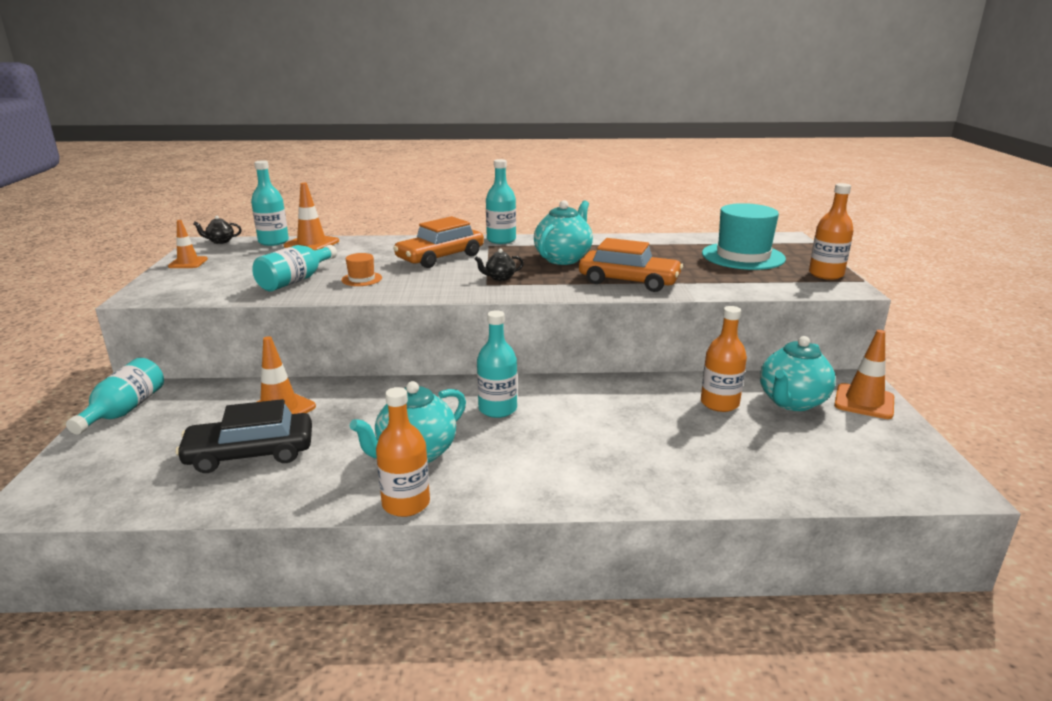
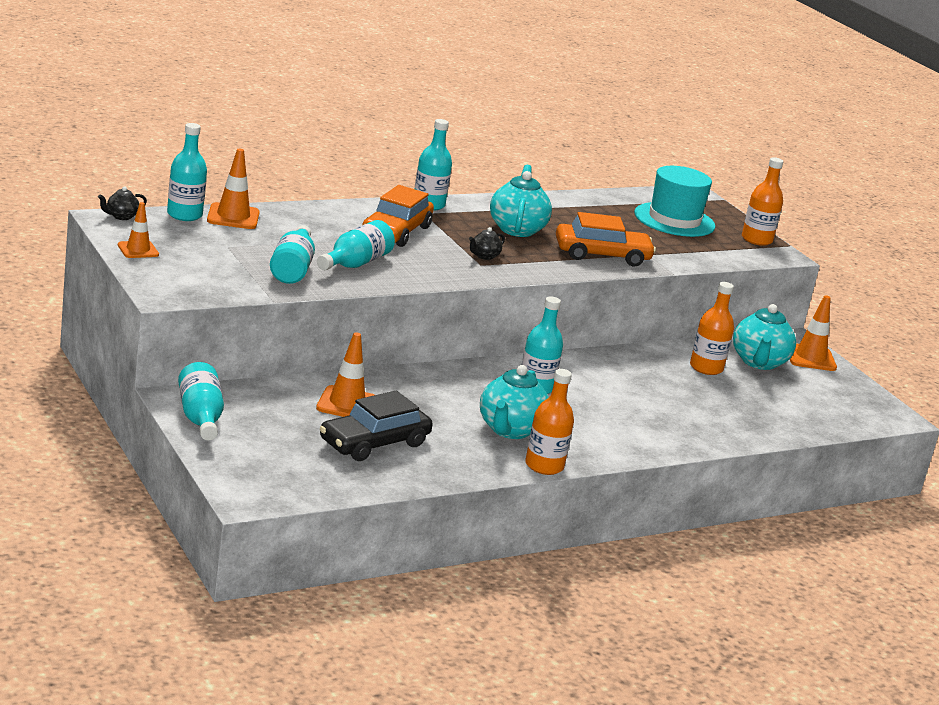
camera: 30 degrees left, 0 degrees up
(361, 279) = (355, 264): orange hat -> turquoise bottle

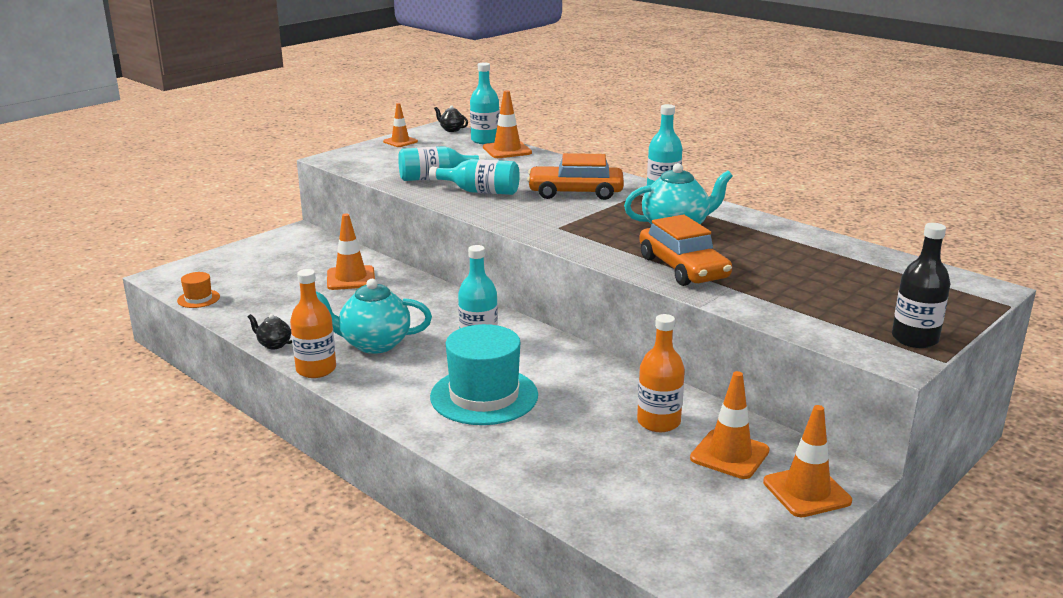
camera: 75 degrees right, 0 degrees up
(200, 417) = (276, 242): turquoise bottle -> none
(332, 490) = (198, 299): none -> orange hat
(374, 443) = (292, 298): black car -> none
(484, 256) = (581, 226): black teapot -> black teapot (274, 344)
(674, 220) = (869, 288): turquoise hat -> turquoise hat (484, 396)
(756, 240) = (914, 339): orange bottle -> black bottle
(759, 362) = (729, 454): turquoise teapot -> orange traffic cone

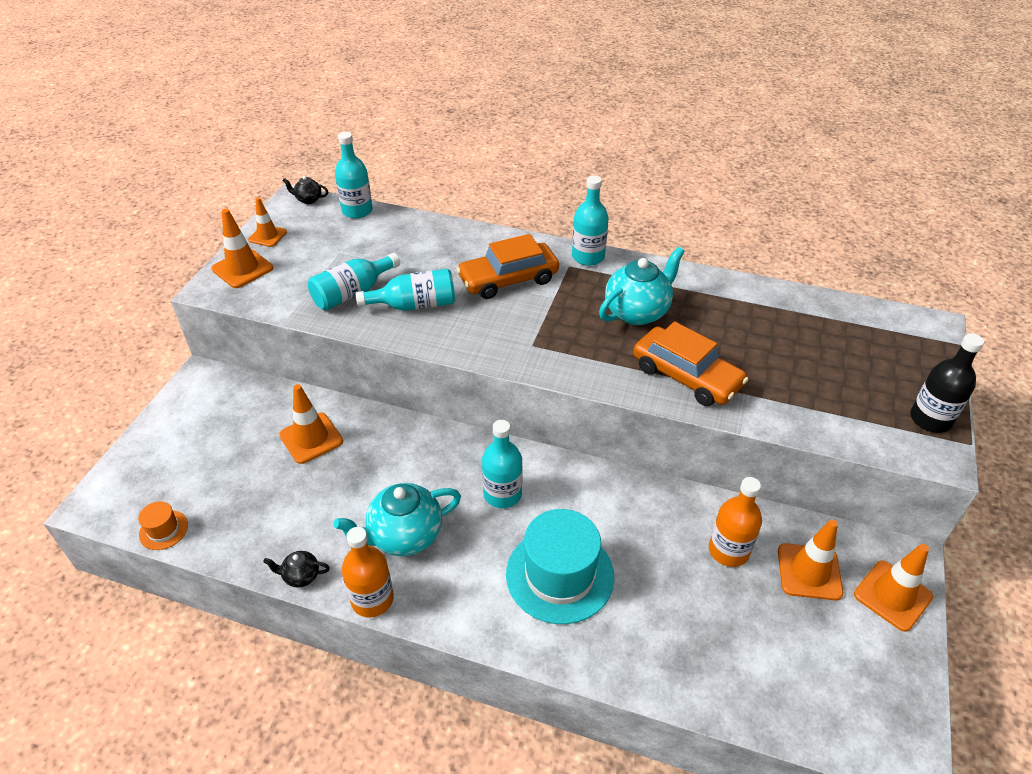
camera: 25 degrees left, 20 degrees up
(507, 150) = (392, 223): orange traffic cone -> orange traffic cone (242, 269)

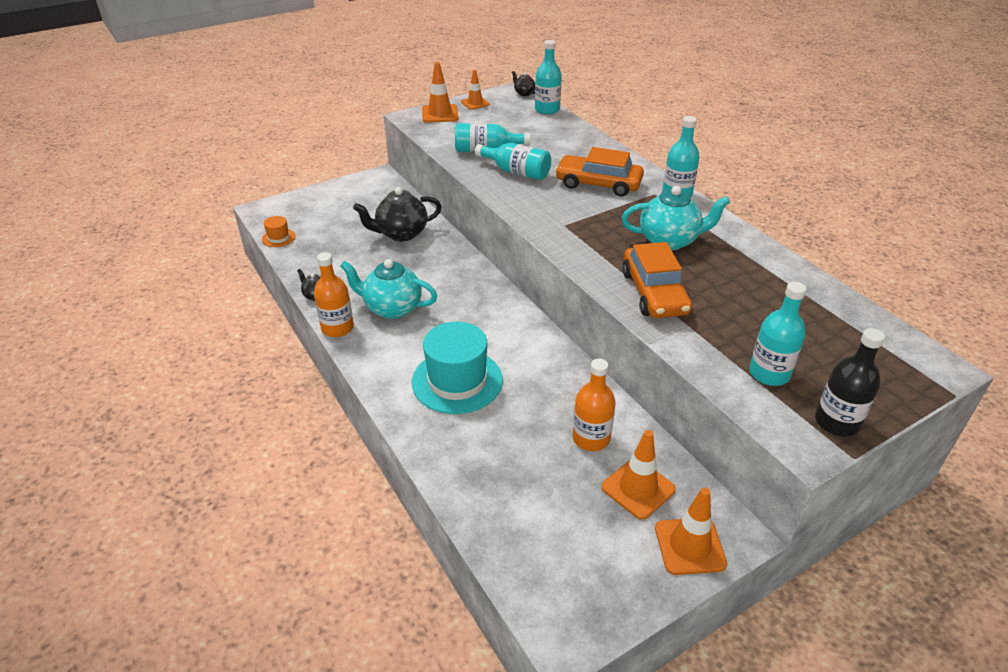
camera: 40 degrees right, 5 degrees down
(311, 438) = (401, 233): orange traffic cone -> black teapot
(502, 494) = (476, 320): turquoise bottle -> turquoise bottle (769, 373)

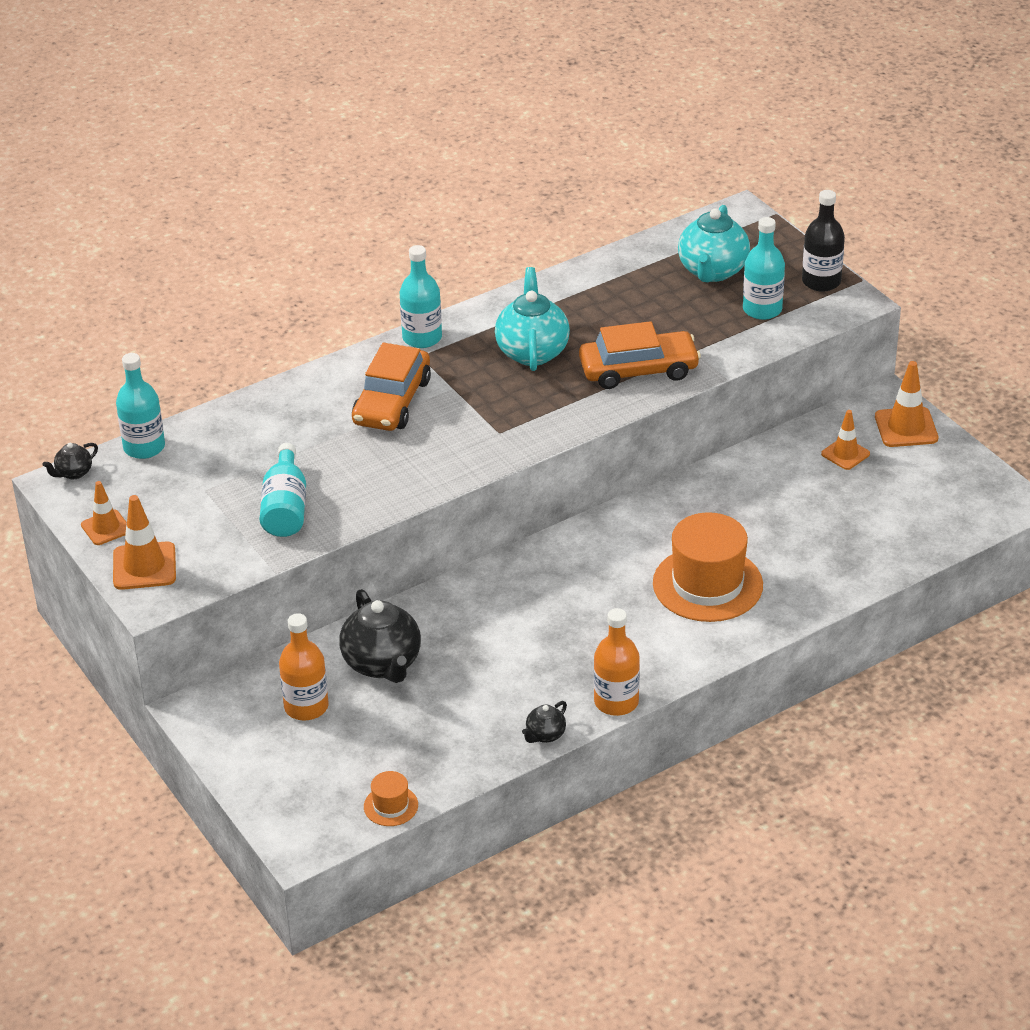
camera: 90 degrees left, 0 degrees up
(392, 308) = (570, 654): turquoise teapot -> turquoise teapot (712, 271)
(457, 381) = (707, 584): turquoise hat -> orange hat
(516, 172) = (355, 476): turquoise bottle -> none
(591, 438) = (784, 482): orange bottle -> orange bottle (306, 707)
(638, 488) = (845, 454): orange traffic cone -> orange traffic cone, size x0.67

